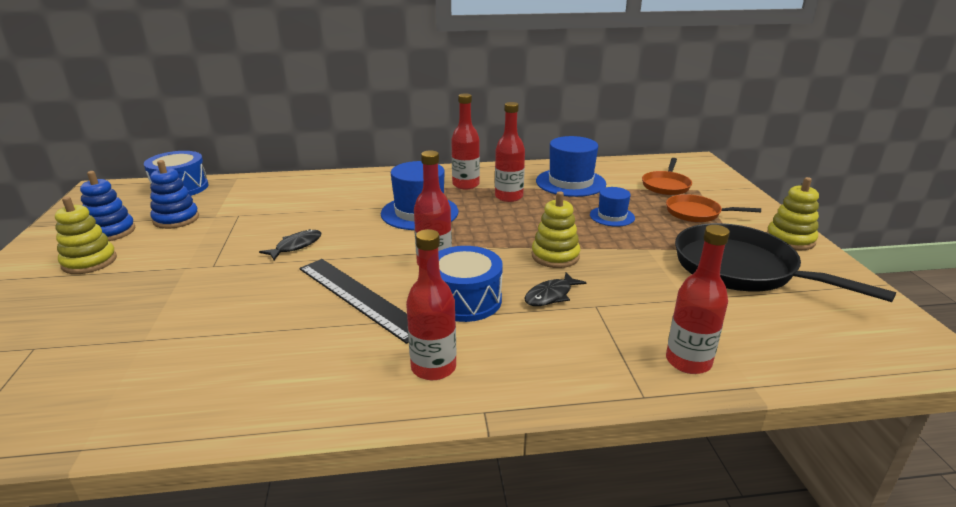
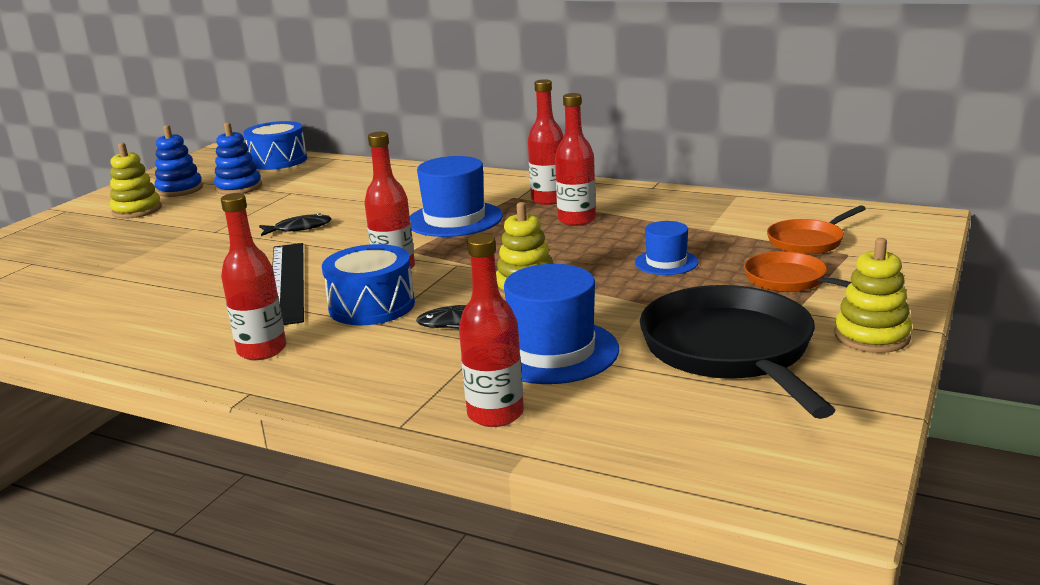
camera: 35 degrees right, 5 degrees down
(570, 182) = (680, 217): blue hat -> blue hat (553, 351)

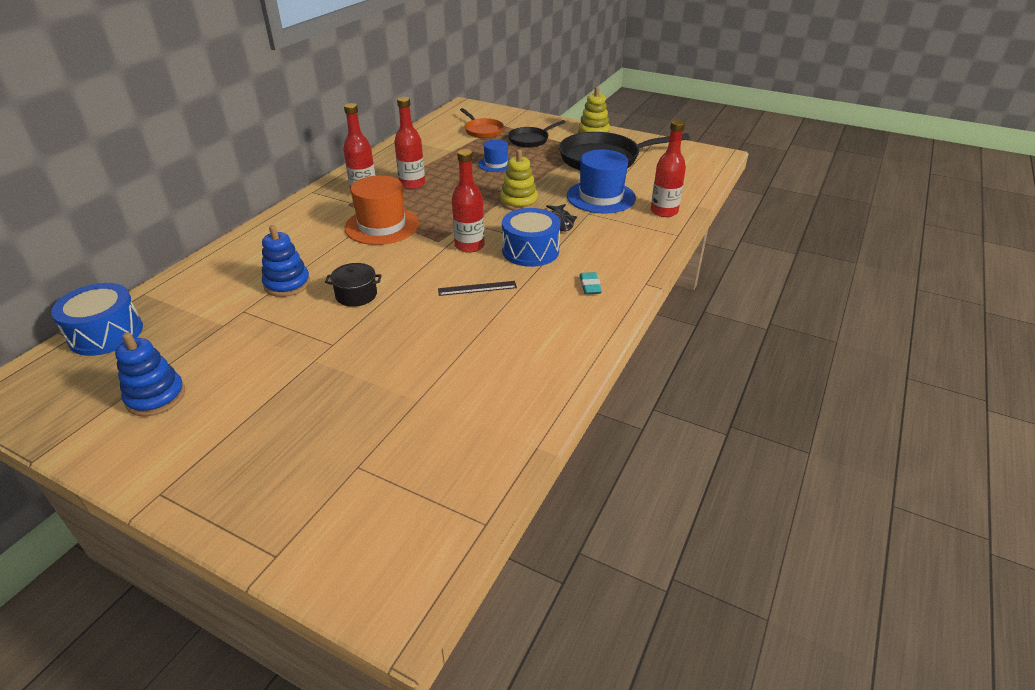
camera: 90 degrees left, 15 degrees up
(137, 210) = (215, 418): yellow stacking toy -> none
(239, 187) = (192, 349): blue stacking toy -> blue stacking toy (287, 284)
(262, 350) = (590, 286): red bottle -> turquoise eraser
(287, 282) = (477, 288): black ruler -> black ruler, size x0.50
(299, 228) = (356, 295): black fish -> black pot
(454, 219) = (382, 226): blue hat -> orange hat
(790, 280) = (530, 140): orange pan -> black pan

